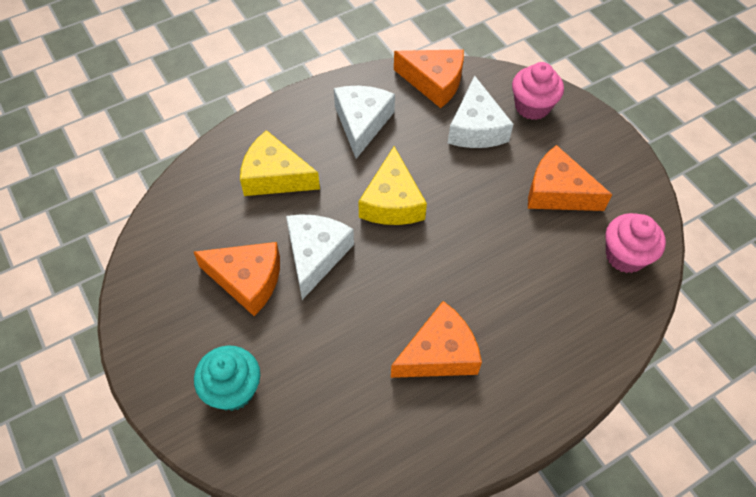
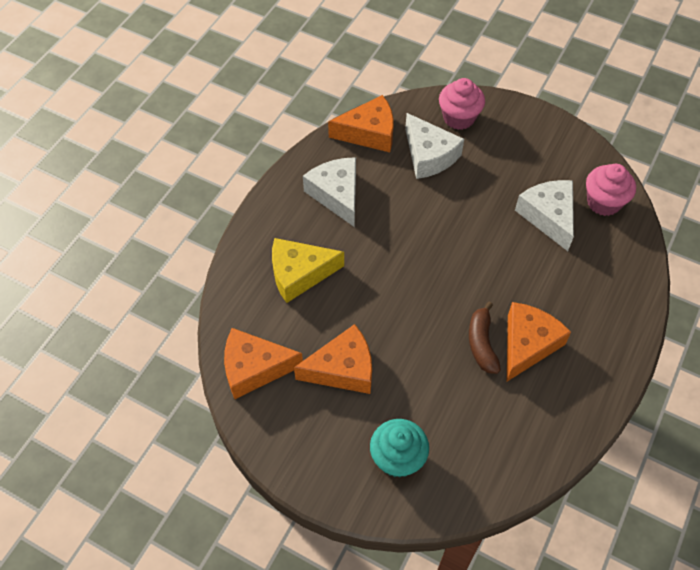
camera: 30 degrees left, 0 degrees up
(315, 255) = (381, 320): white cheese -> white cheese (548, 216)
(392, 202) = (408, 247): yellow cheese -> none
(394, 327) = (481, 343): none -> brown banana
(557, 192) = (524, 177): orange cheese -> orange cheese (254, 368)

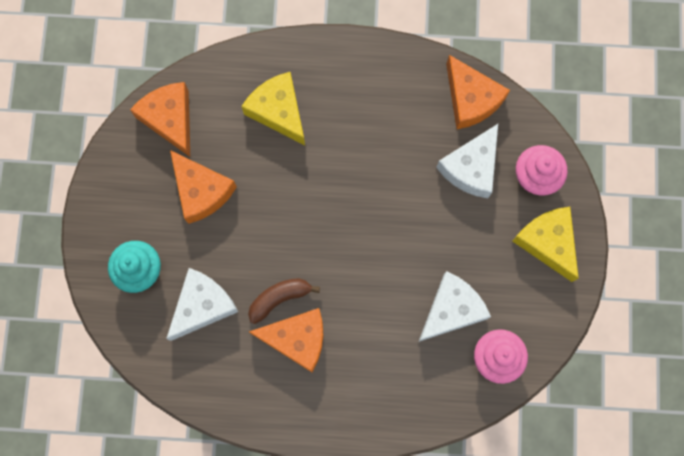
camera: 65 degrees right, 20 degrees up
(336, 194) = (381, 103): white cheese -> white cheese (202, 305)
(518, 131) = (547, 242): none -> yellow cheese

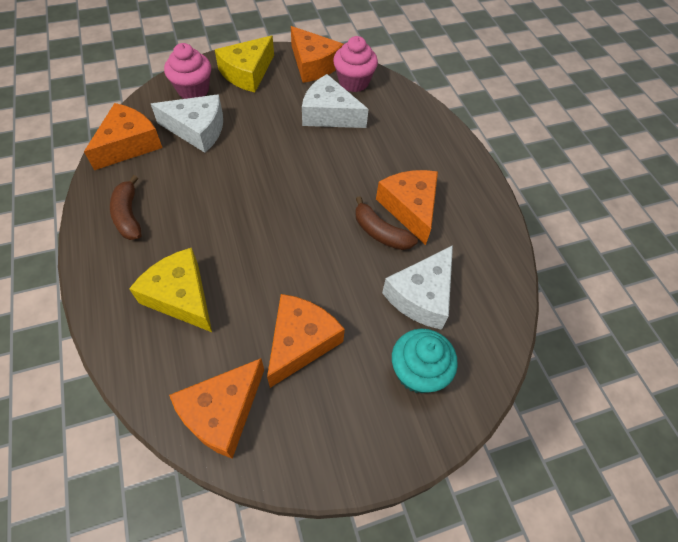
camera: 115 degrees left, 20 degrees down
(202, 305) = (421, 296): white cheese -> white cheese turned 75 degrees counterclockwise
(278, 111) = (181, 296): yellow cheese -> yellow cheese turned 105 degrees clockwise
(379, 85) = (128, 215): none -> brown banana
(541, 322) = (313, 64): none -> orange cheese

